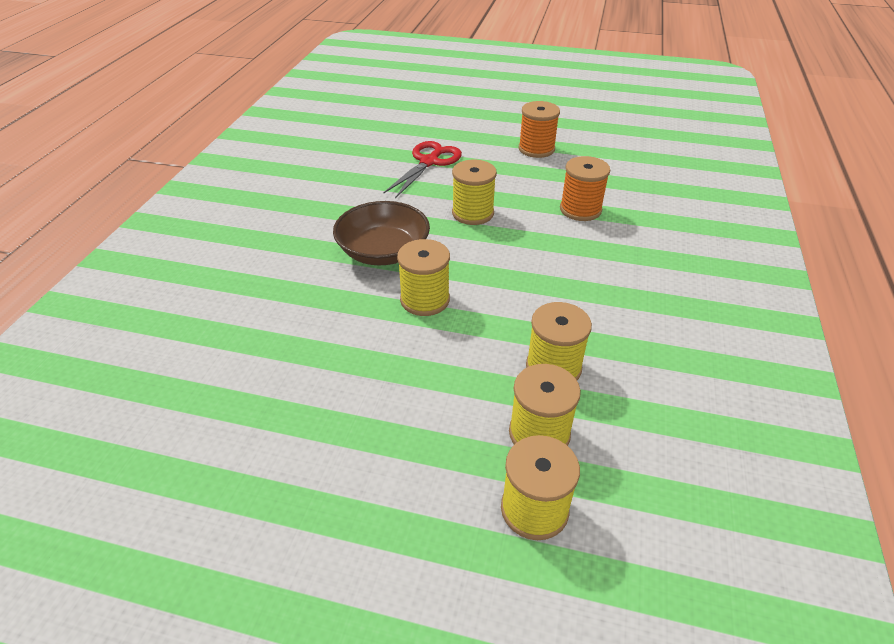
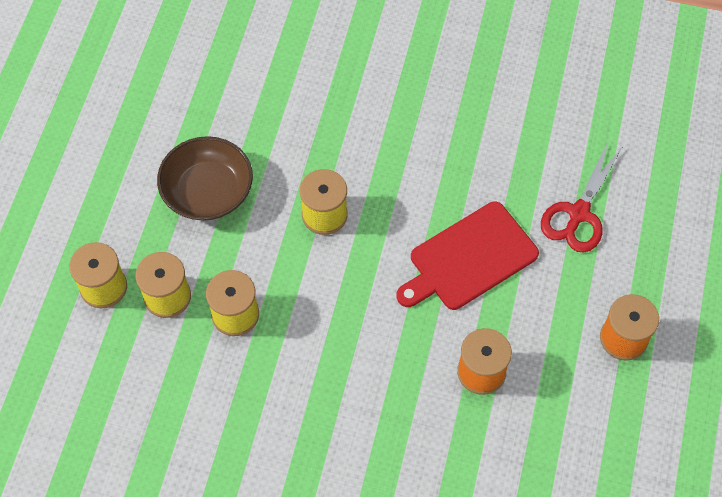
camera: 90 degrees right, 20 degrees up
(383, 251) = (397, 176): brown bowl -> brown bowl (208, 191)
(429, 162) = (578, 214): red scissors -> red scissors turned 90 degrees clockwise
(473, 213) = (469, 258): yellow spool -> red cutting board

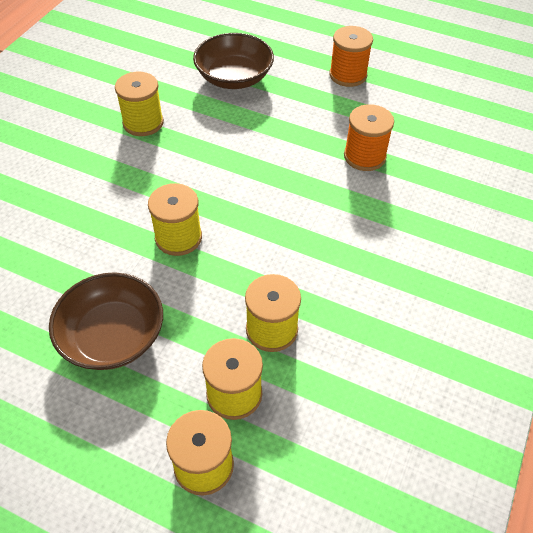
camera: 80 degrees left, 10 degrees down
(469, 258) = (256, 145): red cutting board -> none
(474, 143) = (143, 123): none -> yellow spool
(578, 214) = (234, 77): red scissors -> brown bowl

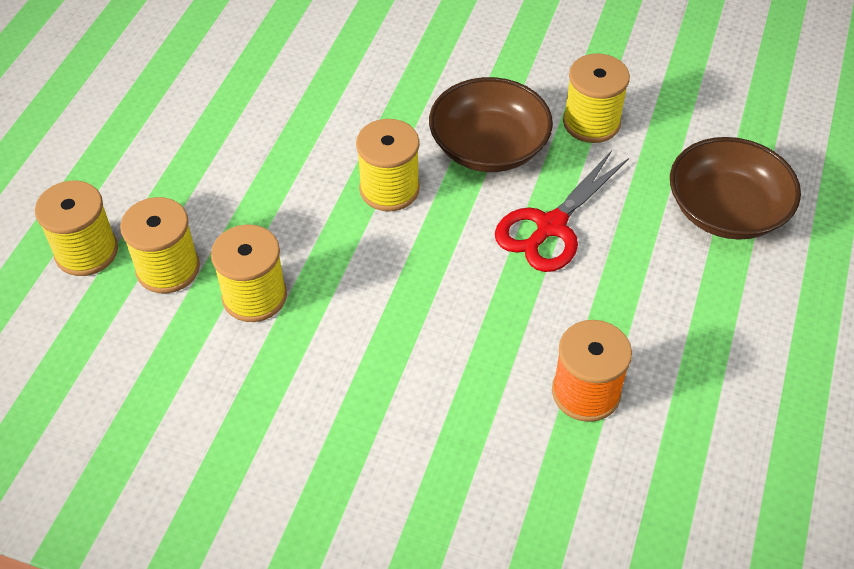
camera: 85 degrees right, 0 degrees up
(112, 336) = (243, 153): brown bowl -> brown bowl (489, 147)
(232, 155) = (550, 227): none -> red scissors
(348, 75) = (788, 364): orange spool -> none

